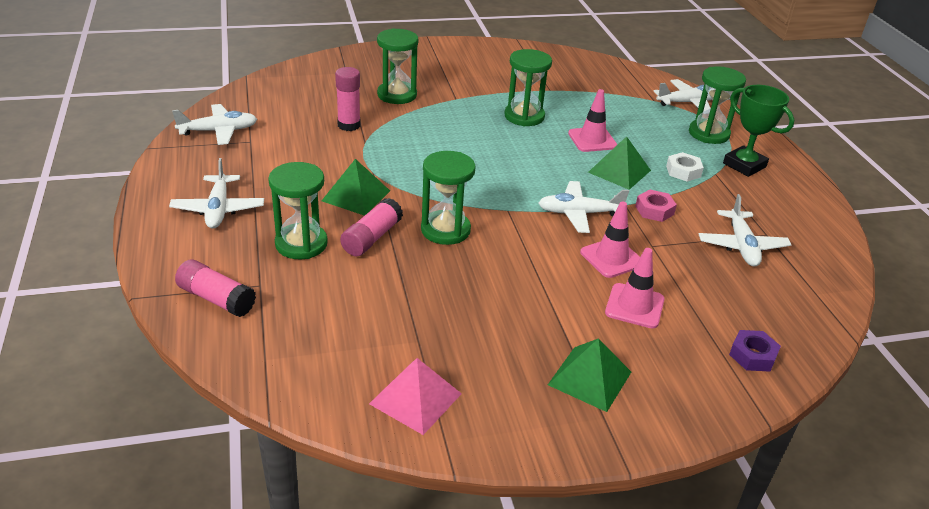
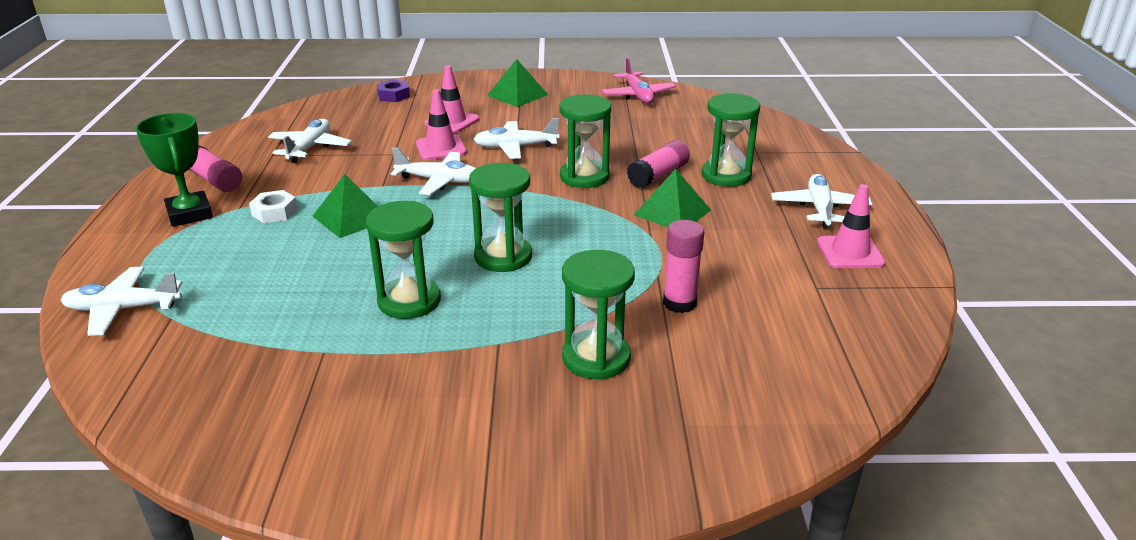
camera: 165 degrees left, 5 degrees down
(216, 299) = (789, 146): pink glue stick -> pink glue stick (215, 180)
(218, 131) = (868, 305): white plane -> white plane (515, 147)
(415, 398) = (637, 95): pink pyramid -> pink plane
(592, 140) = (343, 258): pink traffic cone -> pink traffic cone (850, 253)
(654, 210) = (357, 179): pink nut -> none
(708, 134) = (170, 256): green hourglass -> green hourglass (503, 257)

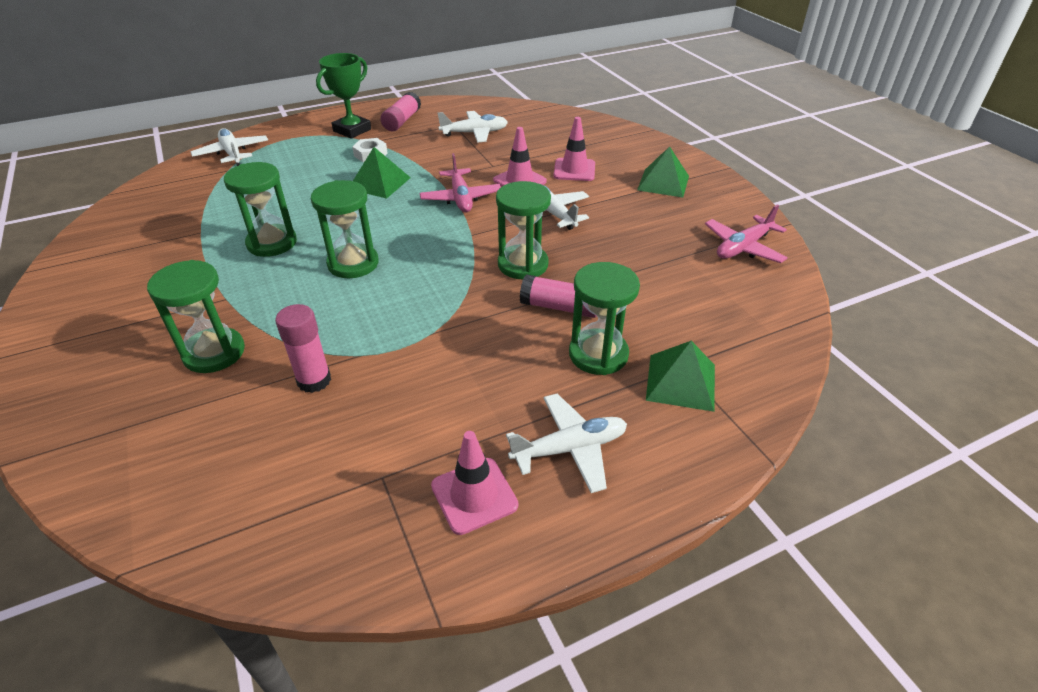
camera: 65 degrees right, 10 degrees up
(393, 96) = (597, 132): purple nut -> none
(439, 181) = (461, 198): white plane -> pink plane
(672, 212) = (487, 335): green pyramid -> green pyramid (681, 382)

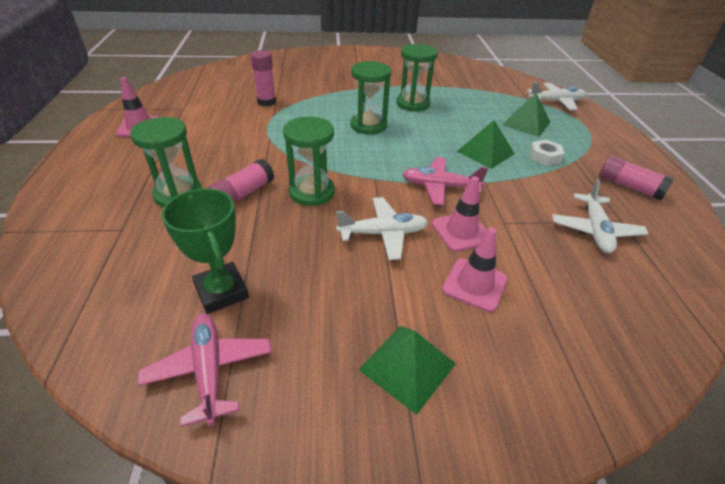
camera: 110 degrees right, 0 degrees up
(214, 353) = (314, 83): green hourglass -> none
(352, 130) = (603, 155): green trophy -> green trophy (222, 291)
(569, 449) = (125, 159): white plane -> none
(681, 382) = (109, 222): green pyramid -> green pyramid (526, 123)

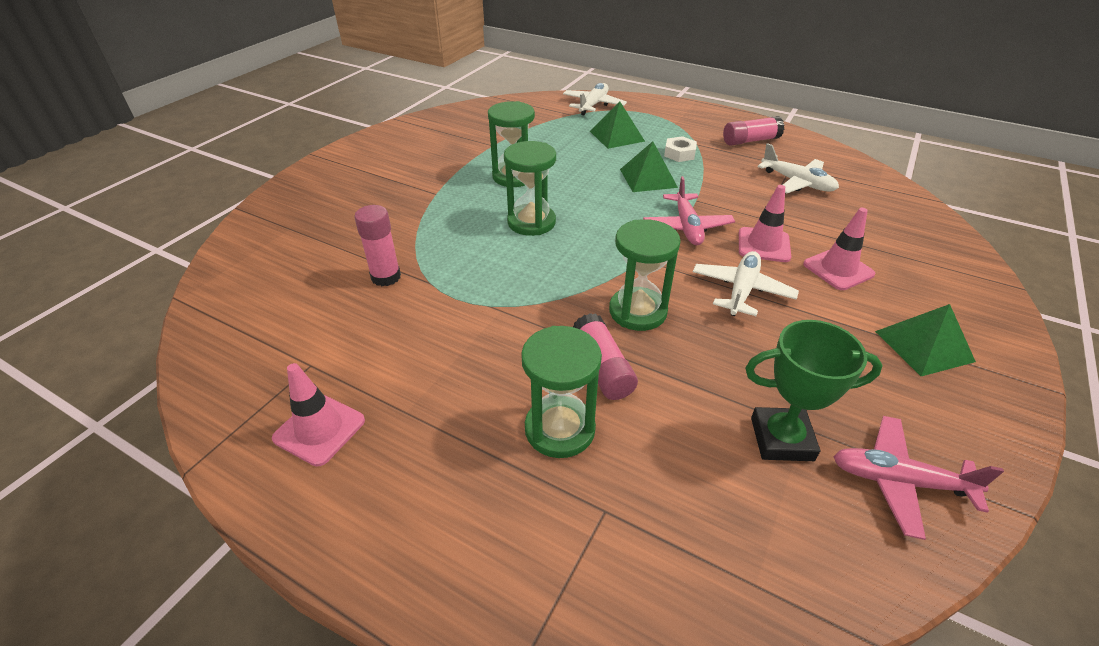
camera: 55 degrees left, 0 degrees up
(440, 187) = (686, 227): pink plane -> pink plane turned 45 degrees counterclockwise

